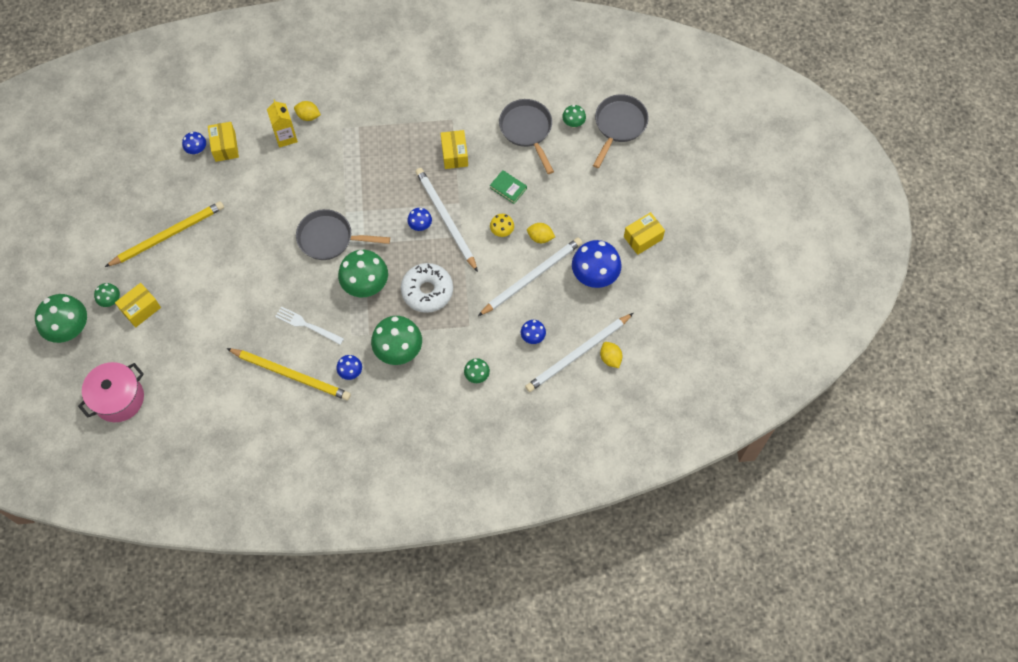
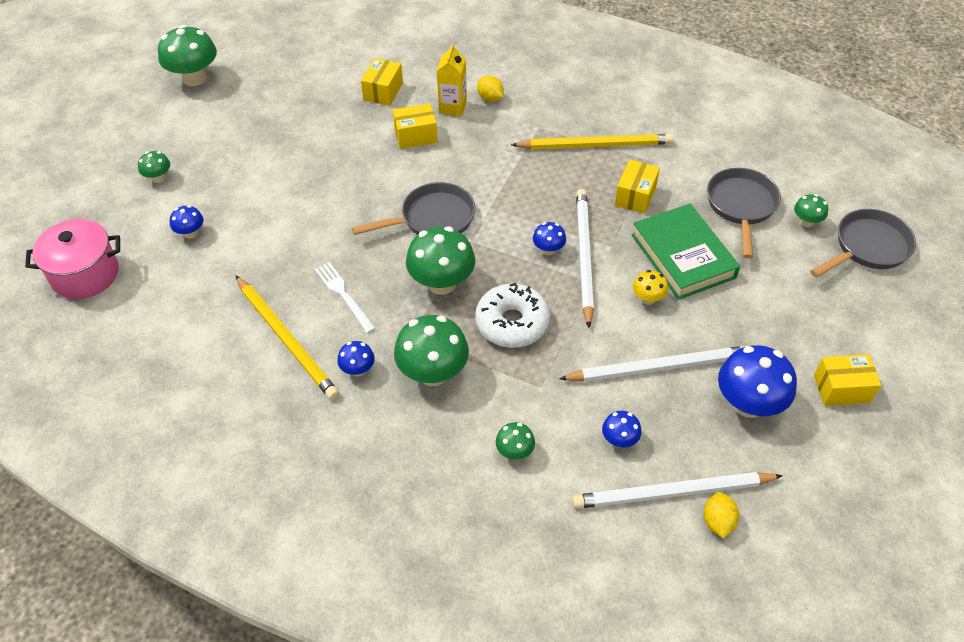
camera: 30 degrees right, 15 degrees down
(69, 328) = (97, 185): green mushroom -> green mushroom (194, 78)
(141, 309) = (181, 199): yellow box -> yellow box (416, 136)
(168, 235) = (264, 144): yellow pencil -> yellow pencil (595, 145)
(197, 150) = (352, 83): blue mushroom -> blue mushroom (190, 233)
(329, 238) = (433, 219): grey pan -> grey pan turned 120 degrees clockwise
(508, 188) = (682, 256): green book -> green book, size x2.19
(540, 237) = (695, 327): yellow lemon -> none

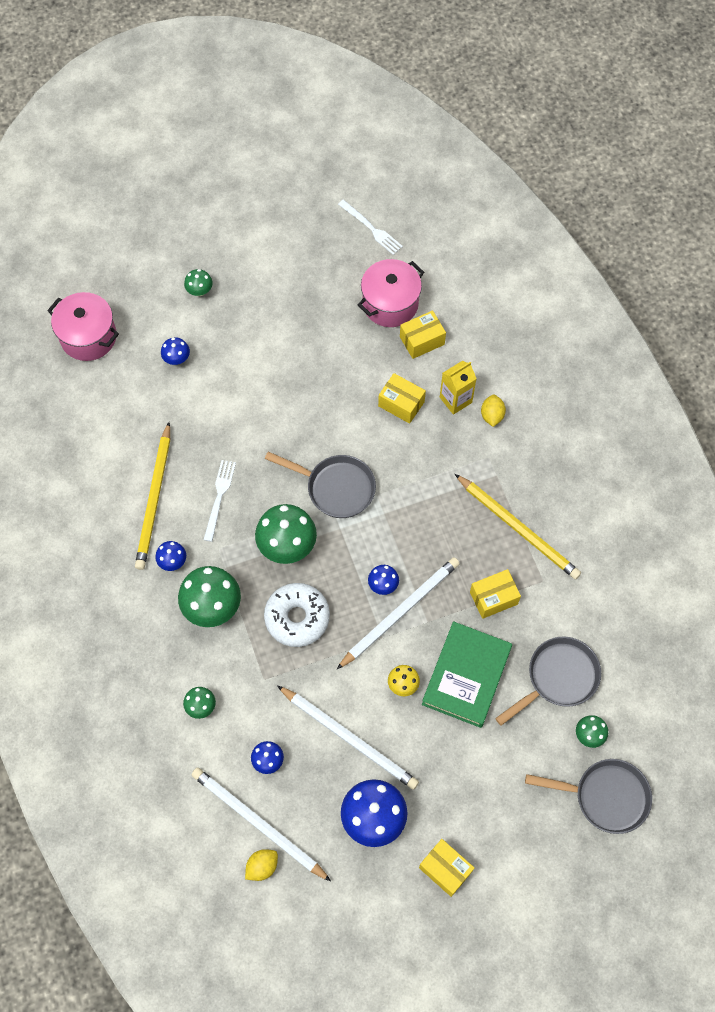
camera: 45 degrees right, 15 degrees up
(194, 78) = (306, 212): green mushroom -> none
(261, 56) = (371, 228): none -> white fork
(331, 87) = (390, 304): none -> pink pot

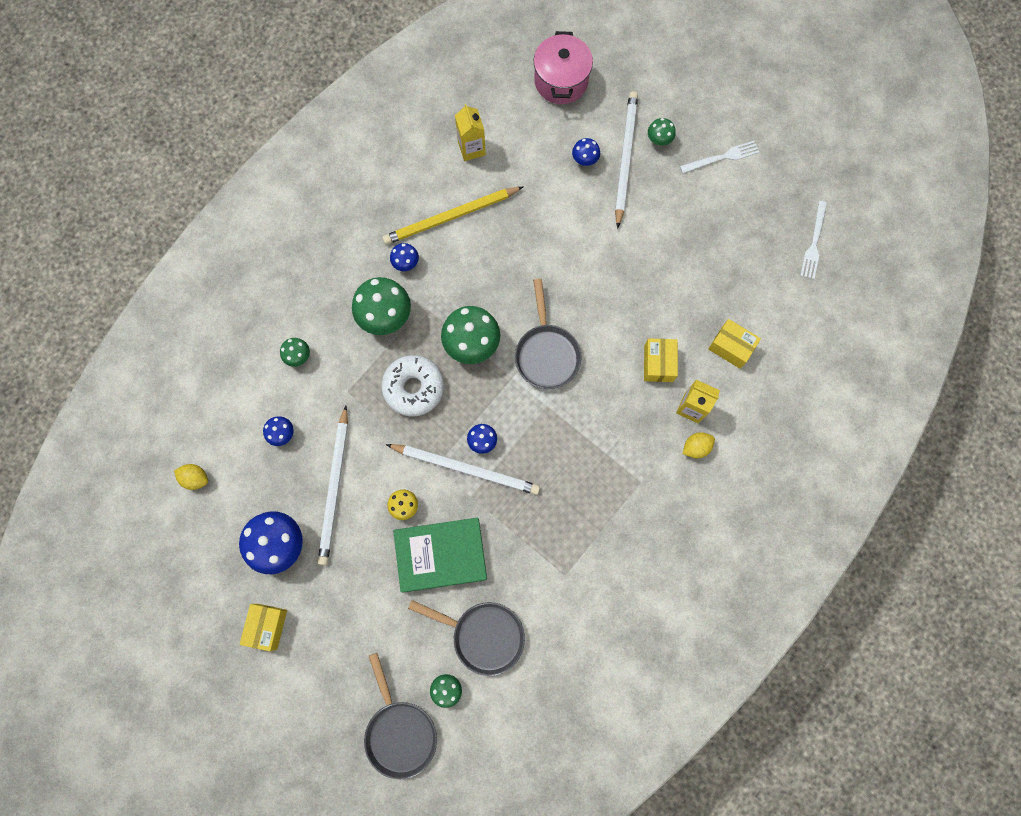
camera: 60 degrees right, 10 degrees up
(100, 445) = (471, 148): none -> yellow carton
(219, 497) = (482, 266): white fork -> white fork (722, 157)
(258, 823) = (228, 455): white pencil -> white pencil (625, 158)
(390, 304) = (749, 300): pink pot -> none
(493, 598) = (524, 541): yellow box -> none
(518, 528) = (601, 528): yellow pencil -> none

